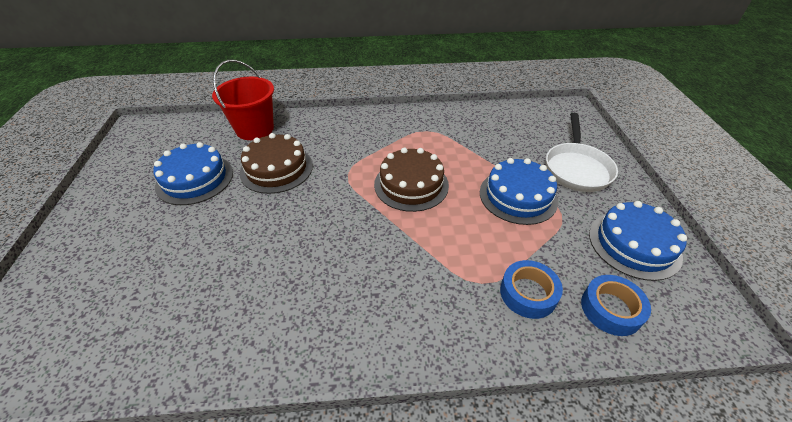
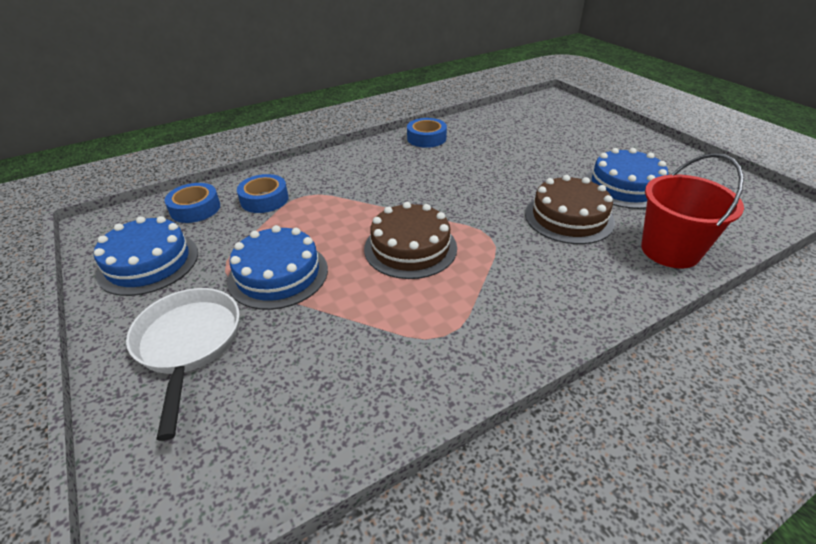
camera: 155 degrees right, 5 degrees down
(274, 344) = (426, 138): none -> blue tape

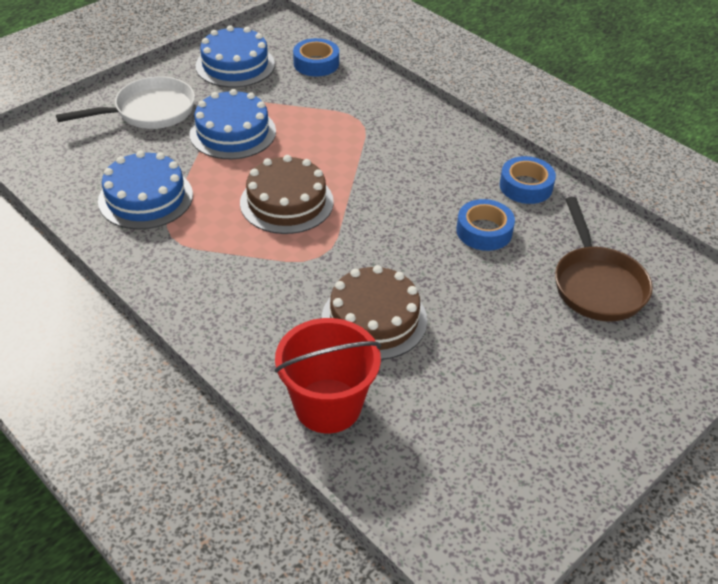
camera: 75 degrees right, 5 degrees up
(264, 199) = (343, 97): blue tape -> blue tape (484, 231)
(531, 131) = (597, 284): none -> brown pan
(625, 186) = (468, 378): blue cake -> blue cake (145, 198)

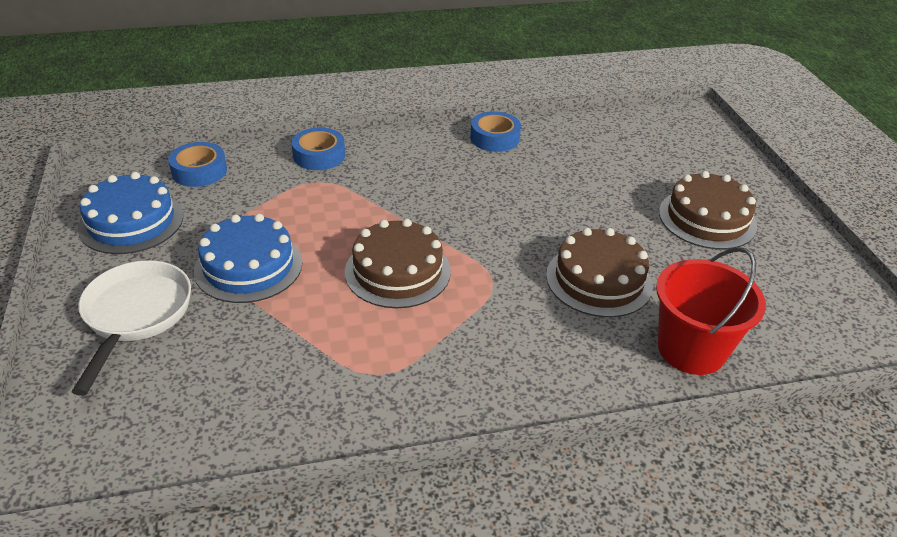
camera: 60 degrees left, 5 degrees down
(145, 198) = (293, 372): blue cake -> none
(484, 231) = (532, 179): blue tape -> blue tape (319, 155)
(543, 371) = (707, 219): none -> brown cake
(597, 284) = (630, 156): brown pan -> none

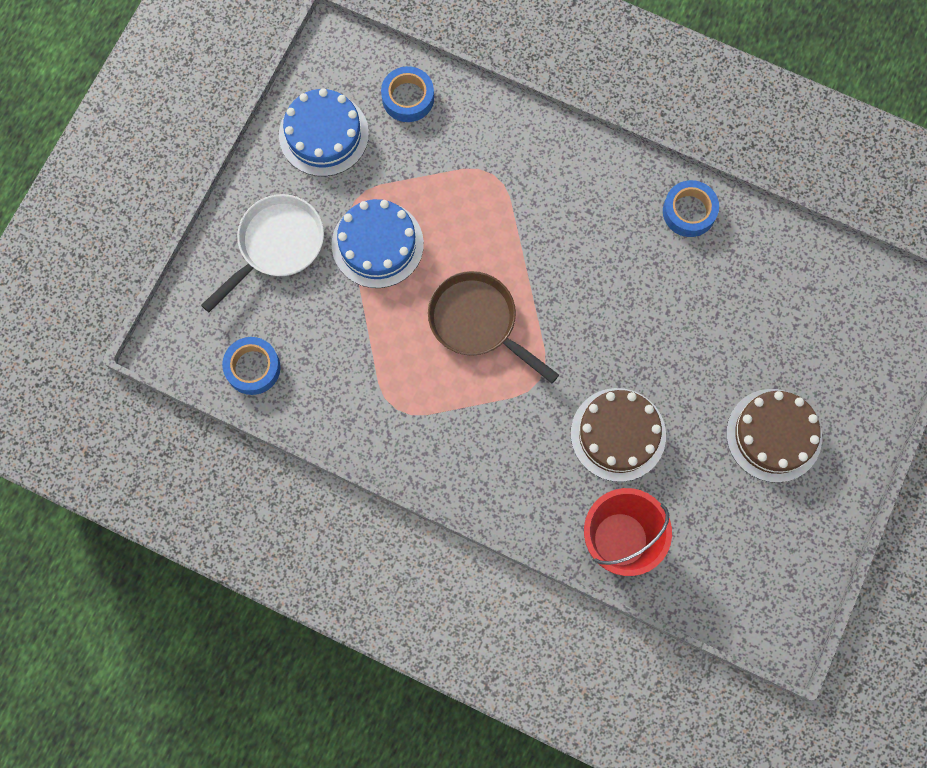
camera: 40 degrees right, 35 degrees up
(319, 155) = (517, 138): blue tape -> blue tape (253, 368)
(397, 271) = (478, 322): brown cake -> brown pan

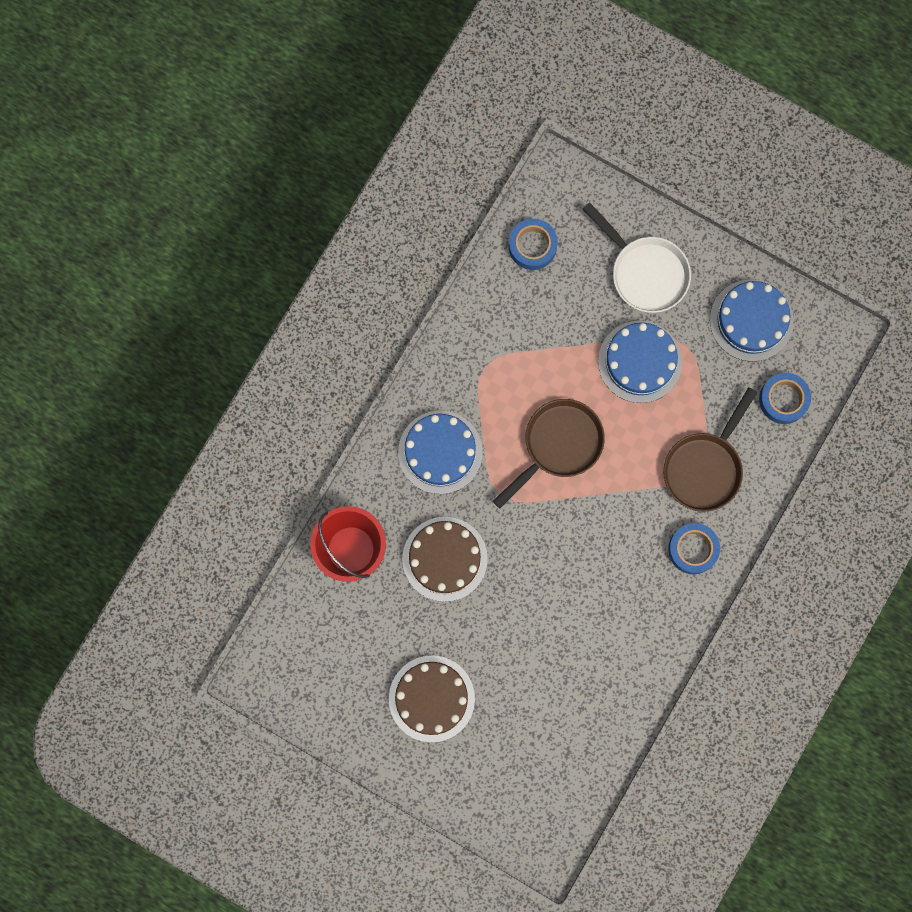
camera: 95 degrees right, 5 degrees up
(488, 170) = (705, 467): none -> brown pan
(498, 450) = (440, 452): none -> blue cake
(689, 212) = (651, 650): blue tape -> blue tape (693, 549)

